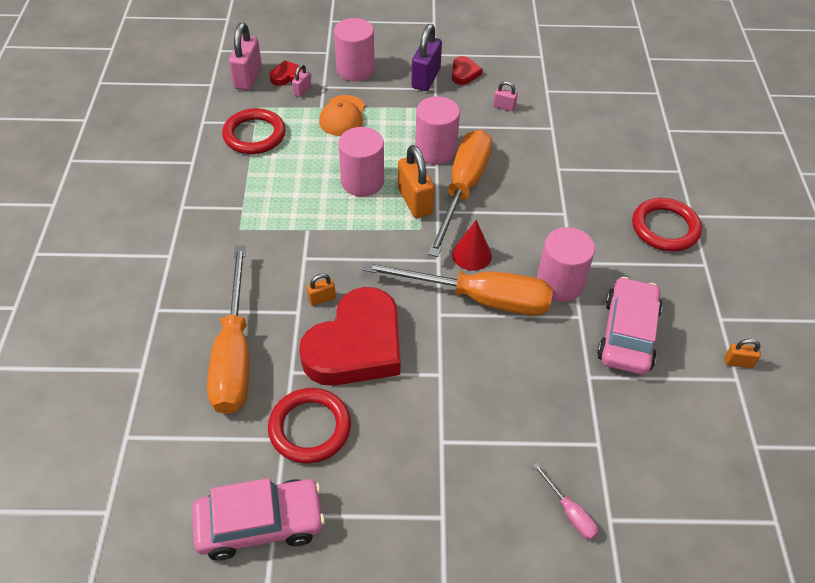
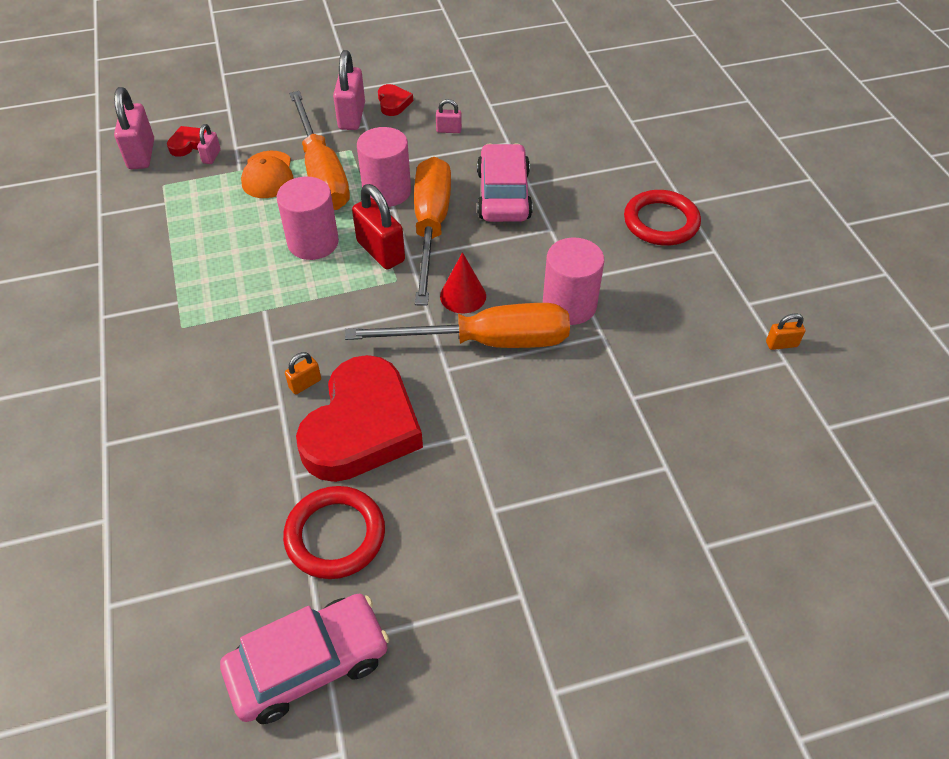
camera: 15 degrees left, 0 degrees up
(234, 353) = (217, 472): orange screwdriver -> orange screwdriver (321, 173)
(254, 135) = (168, 216): red ring -> none
(355, 70) = (267, 122): pink cylinder -> none
(415, 201) = (380, 251): orange padlock -> red padlock
(426, 78) = (352, 116): purple padlock -> pink padlock
(569, 512) = (659, 550): pink screwdriver -> none
(627, 334) = (658, 342): pink car -> pink car (503, 195)

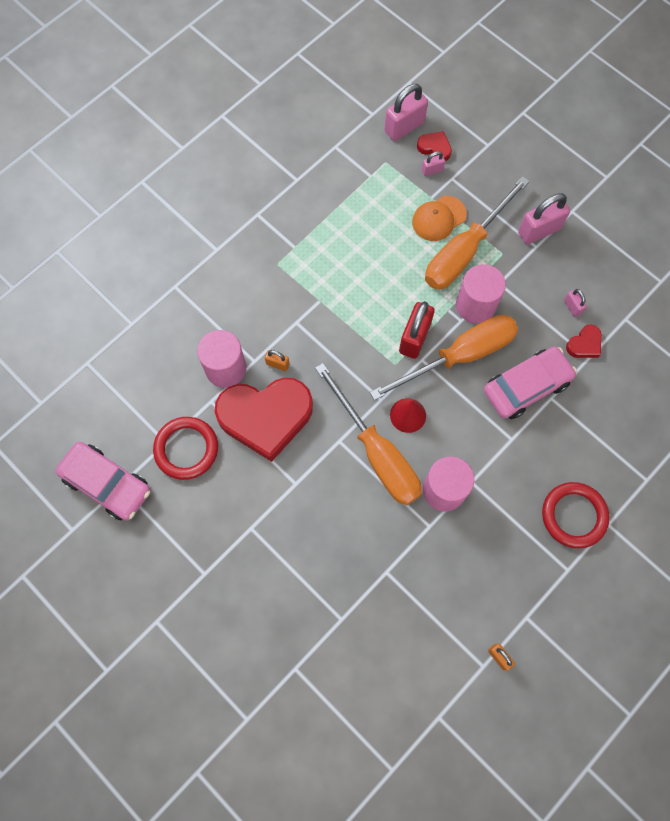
camera: 60 degrees right, 20 degrees up
(313, 242) = (395, 290): pink cylinder -> pink cylinder (226, 368)
(393, 103) = (576, 249): red heart -> red heart (584, 344)

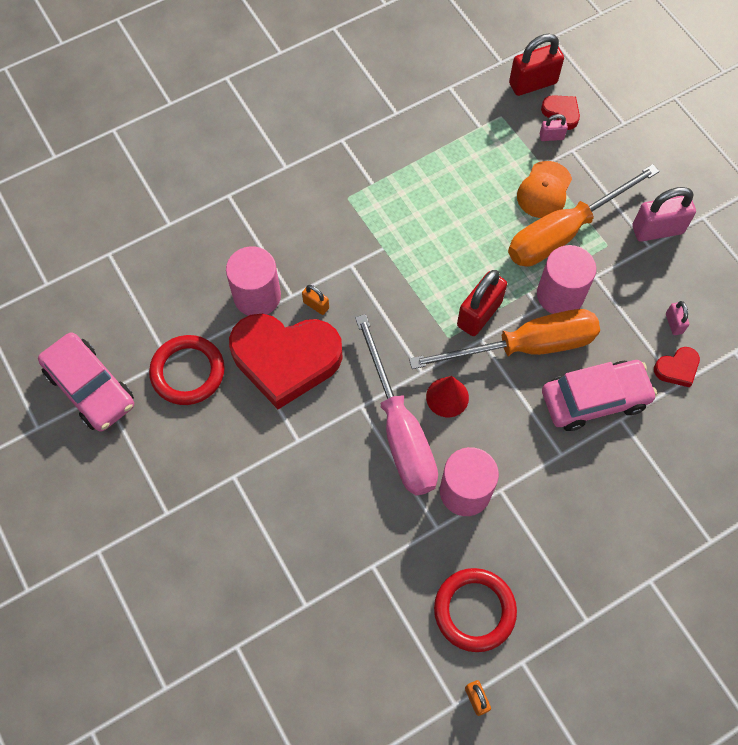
camera: 15 degrees right, 5 degrees down
(376, 452) = (399, 429): orange screwdriver -> pink screwdriver
(404, 127) = (533, 83): pink padlock -> red padlock
(438, 218) = (544, 190): orange cap -> orange cap turned 45 degrees counterclockwise
(573, 516) = (611, 560): red ring -> red ring (474, 610)

